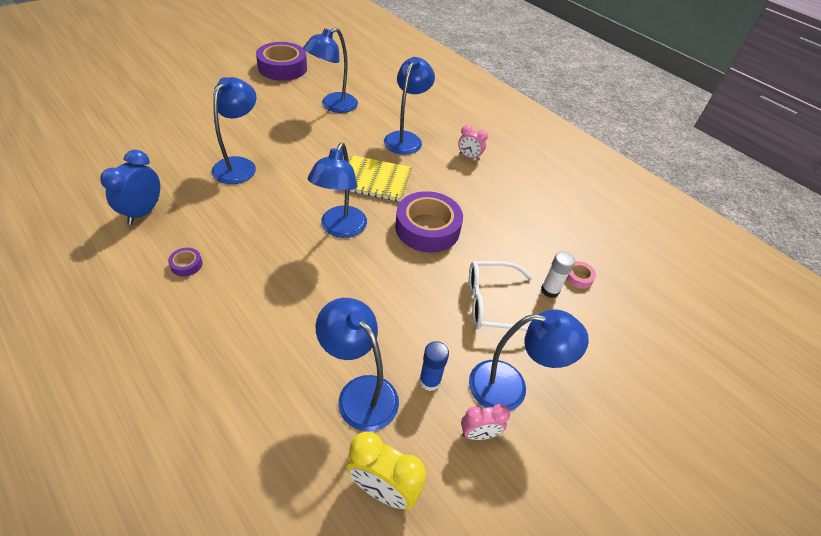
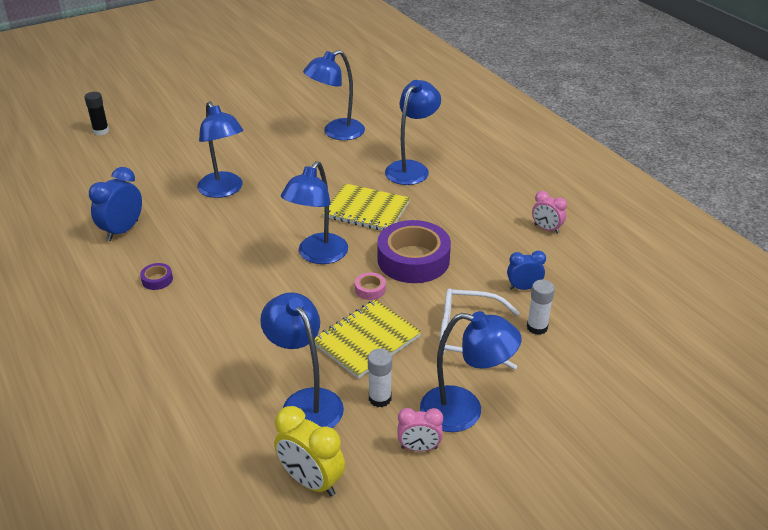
camera: 15 degrees right, 10 degrees down
(109, 107) = (101, 131): none -> black glue stick
(239, 165) = (224, 190): blue lamp -> blue lamp turned 120 degrees clockwise
(282, 68) = (288, 92): purple tape -> none
(403, 316) = (366, 340): none -> yellow notebook
(430, 381) = (380, 398): blue glue stick -> white glue stick
(469, 157) = (481, 189): pink clock -> pink clock (546, 229)
(528, 251) = (523, 288): none -> blue clock
(578, 277) = (575, 317): pink tape -> pink tape (370, 289)

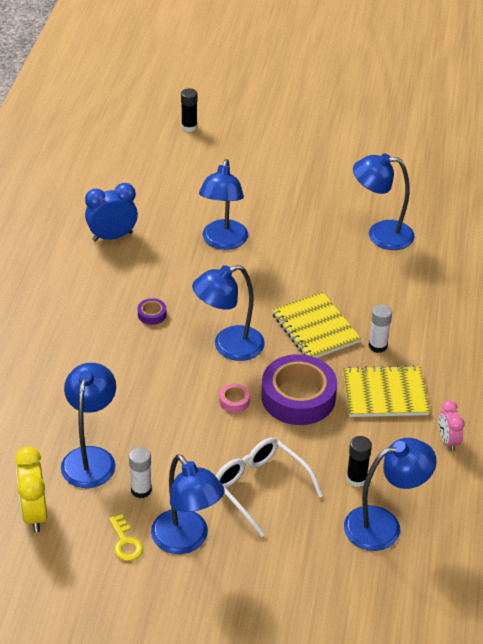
camera: 40 degrees right, 5 degrees up
(157, 280) = (94, 295): purple tape -> purple tape (152, 314)
(366, 340) = (183, 440): yellow notebook -> yellow notebook (384, 394)
(411, 168) = (403, 310): blue lamp -> blue lamp (384, 525)
(419, 448) = (125, 542): pink clock -> yellow key
(523, 288) = (356, 479): blue clock -> black glue stick
(537, 327) = (323, 517): white glue stick -> white glue stick (378, 346)

